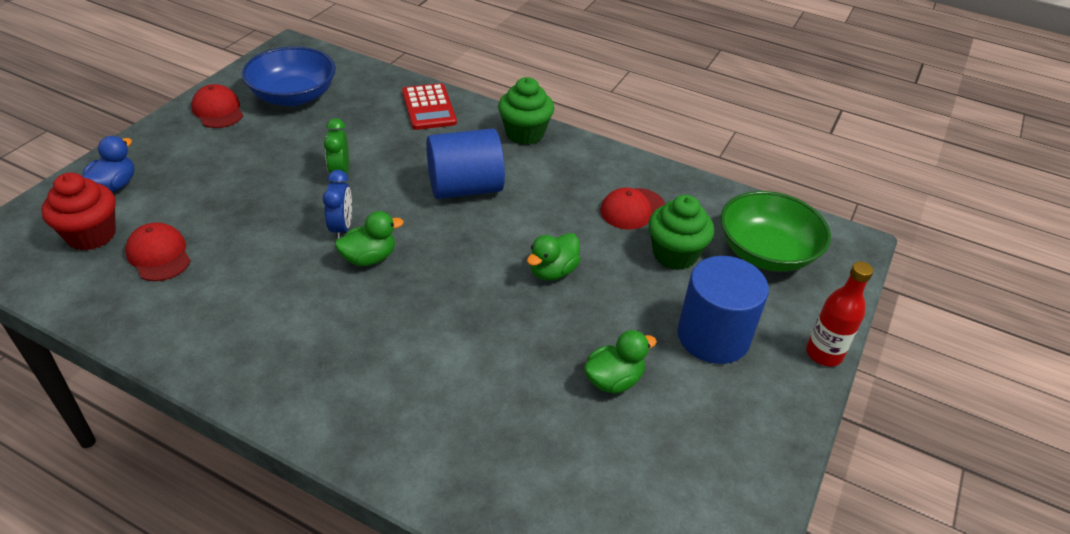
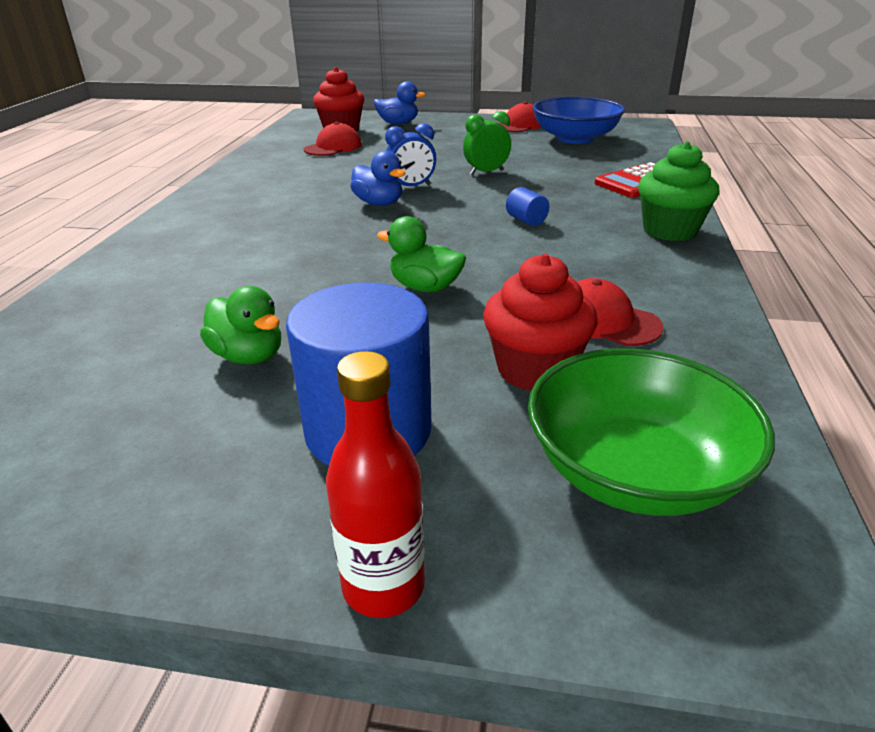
camera: 75 degrees right, 10 degrees down
(369, 258) = (379, 203): green duck -> blue duck
(465, 188) = (526, 220): blue cylinder -> blue cylinder, size x0.40
(675, 254) = (535, 370): green cupcake -> red cupcake

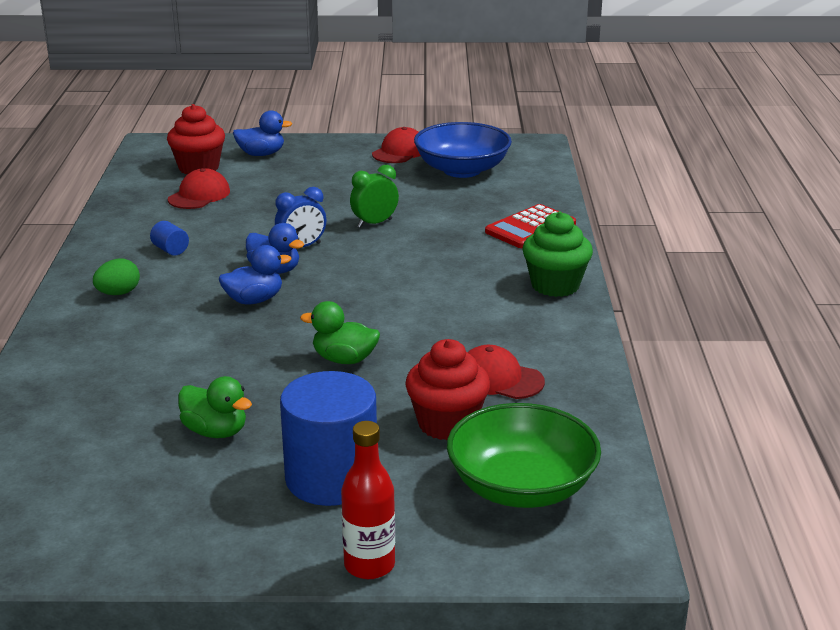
camera: 10 degrees left, 5 degrees down
(221, 214) = (118, 293): none -> green egg
(349, 227) = (254, 300): none -> blue duck
(526, 220) = (423, 282): blue cylinder -> blue cylinder (170, 250)

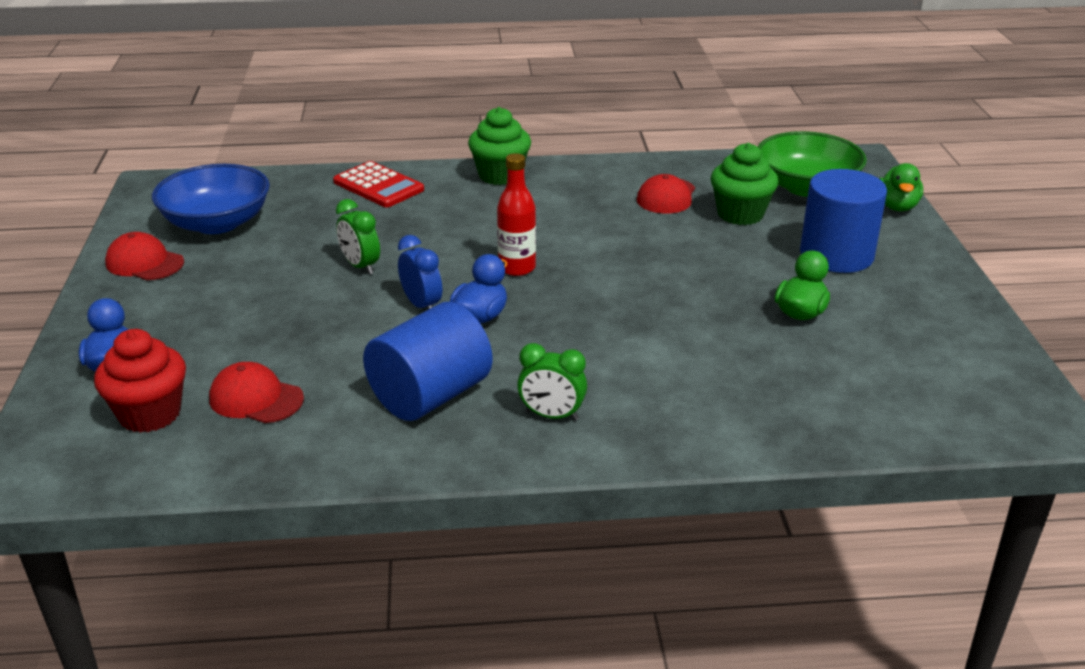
camera: 95 degrees left, 5 degrees up
(118, 293) = (552, 415): green egg -> green clock
(170, 250) = (430, 395): blue cylinder -> blue cylinder, size x2.49
(254, 300) = (553, 321): blue duck -> none
(344, 359) = (658, 262): green duck -> green duck (897, 207)
(369, 565) = (925, 234): red bottle -> red bottle (517, 268)
(447, 424) = (740, 214): red cupcake -> green cupcake

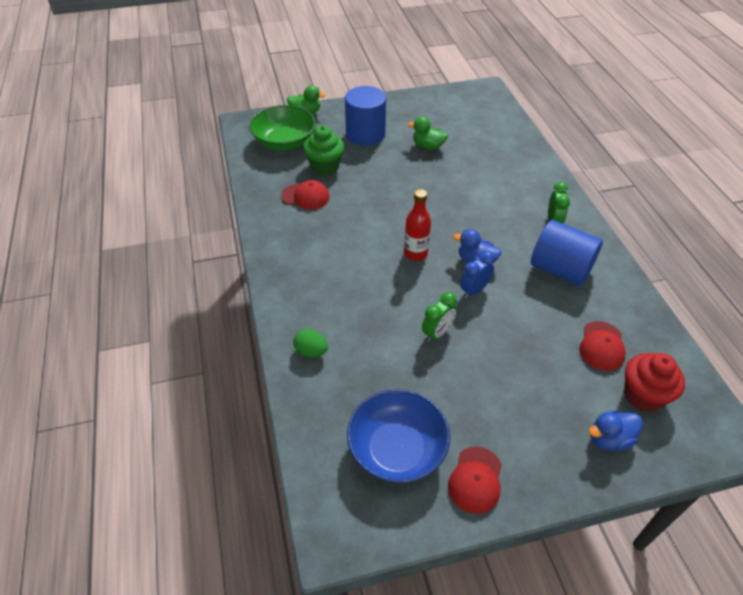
camera: 100 degrees left, 15 degrees up
(378, 186) = (311, 351): red calculator -> green egg
(500, 175) = (283, 280): green cupcake -> none

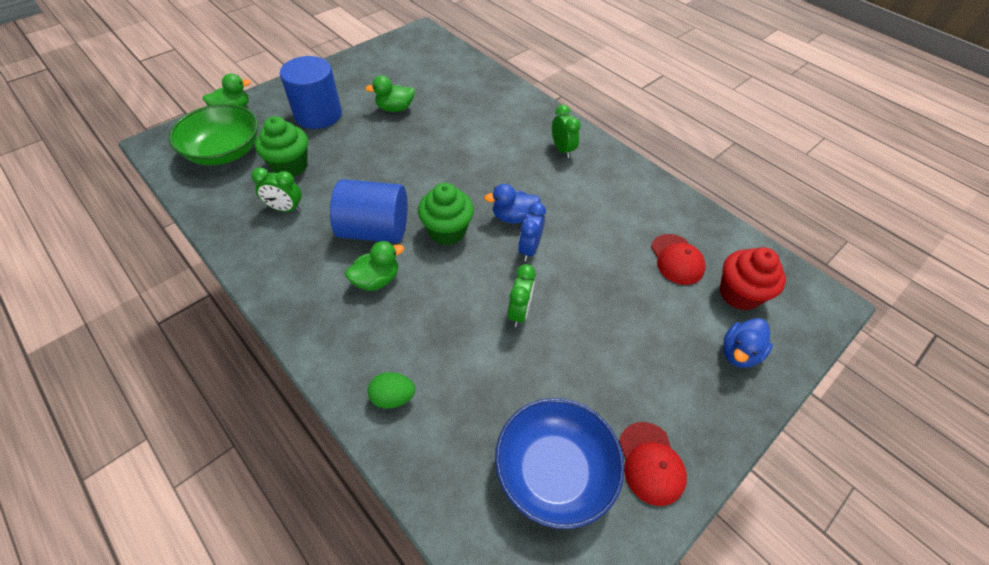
camera: 30 degrees left, 5 degrees up
(305, 196) = (285, 209): red cap -> green clock
(343, 269) = (376, 280): none -> green duck
(415, 253) = (447, 231): red bottle -> green cupcake
(560, 269) = (596, 195): blue cylinder -> blue cylinder (375, 230)

